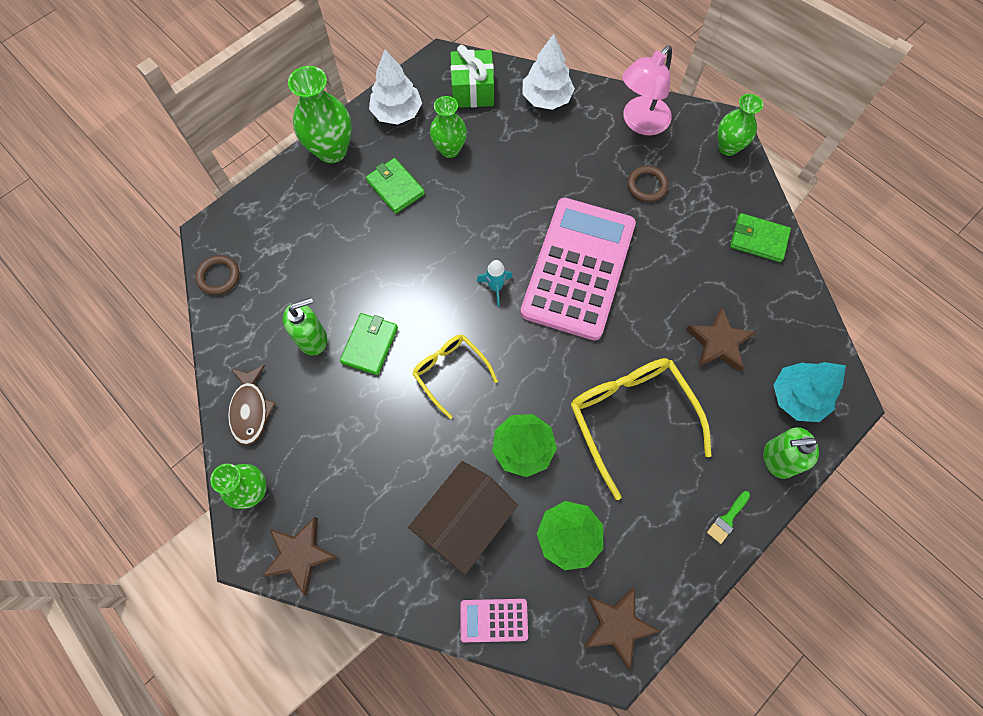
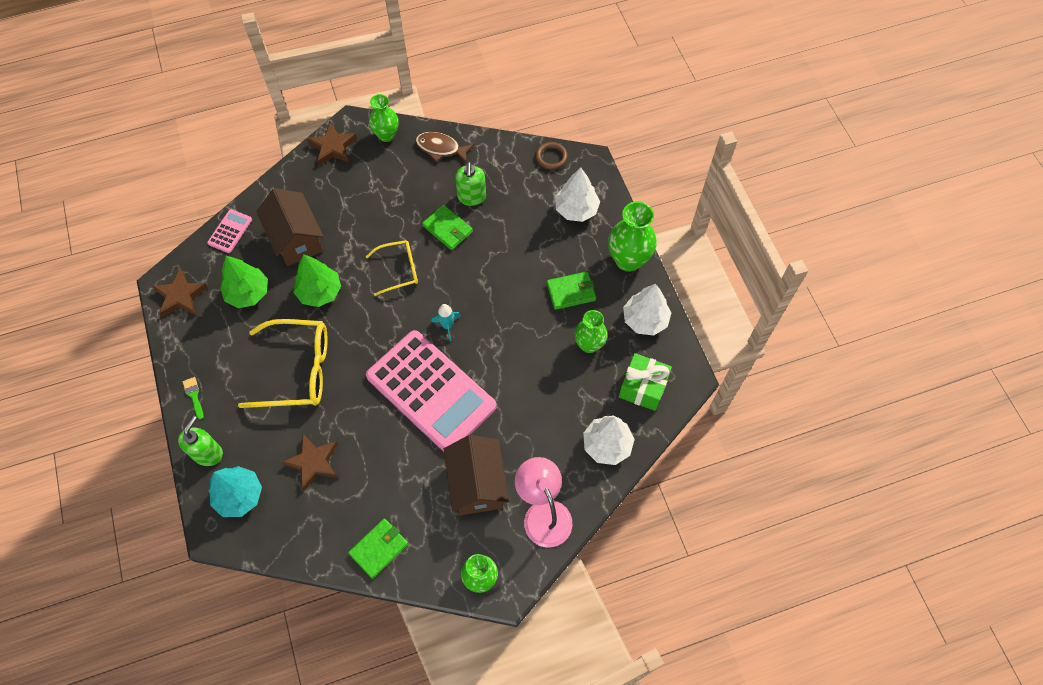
camera: 115 degrees right, 5 degrees down
(285, 222) = (576, 209): none -> white tree
(647, 186) = (477, 484): brown ring -> brown house

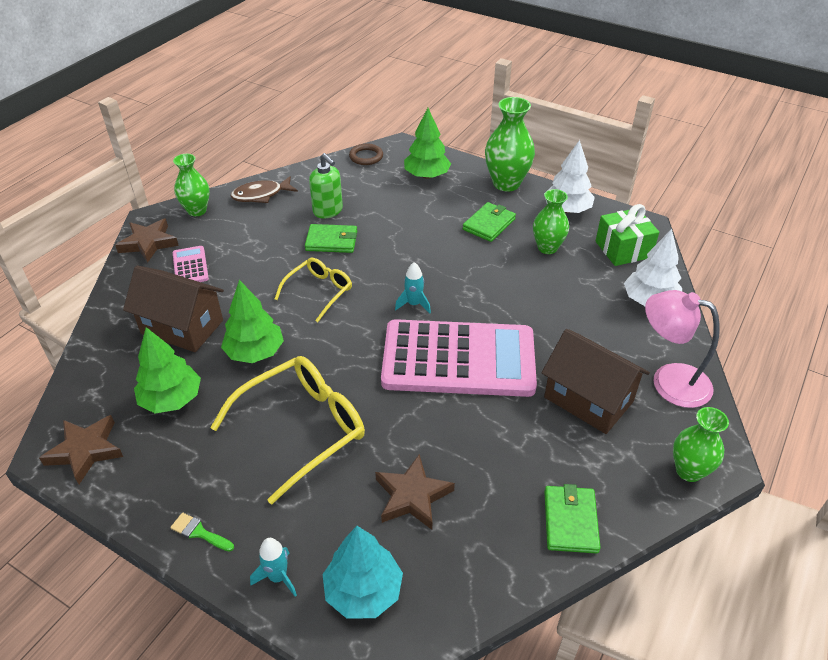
camera: 40 degrees left, 20 degrees down
(208, 453) = (278, 577): green soap dispenser -> turquoise rocket
(230, 231) = (94, 361): pink calculator -> pink calculator (190, 266)
(576, 209) = (427, 175): white tree -> green tree

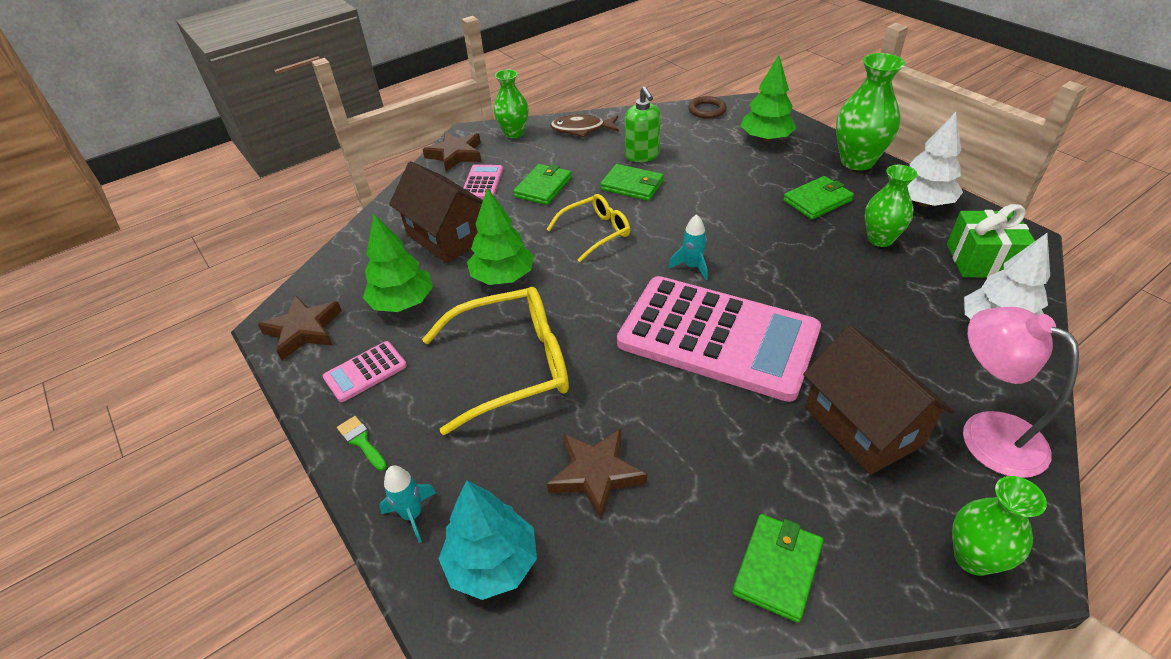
camera: 25 degrees right, 0 degrees up
(169, 471) = (365, 372): none -> pink calculator
(251, 259) = (543, 187): none -> green wallet

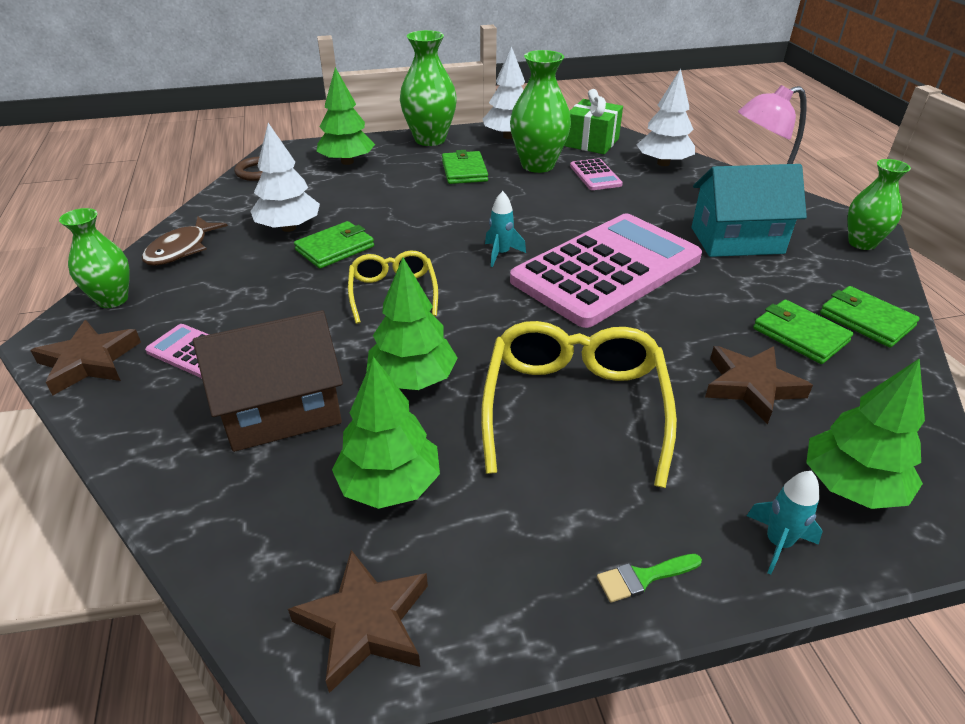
camera: 70 degrees left, 5 degrees down
(365, 372) = (510, 552): pink calculator -> pink calculator (595, 175)
(492, 563) = (851, 486): turquoise tree -> green tree
(543, 187) = (265, 306): green wallet -> green wallet (800, 335)
(642, 156) = (288, 228): green soap dispenser -> white tree
(862, 426) = (737, 240): brown house -> turquoise house
(880, 239) = (537, 165): green vase -> green vase, size x1.51

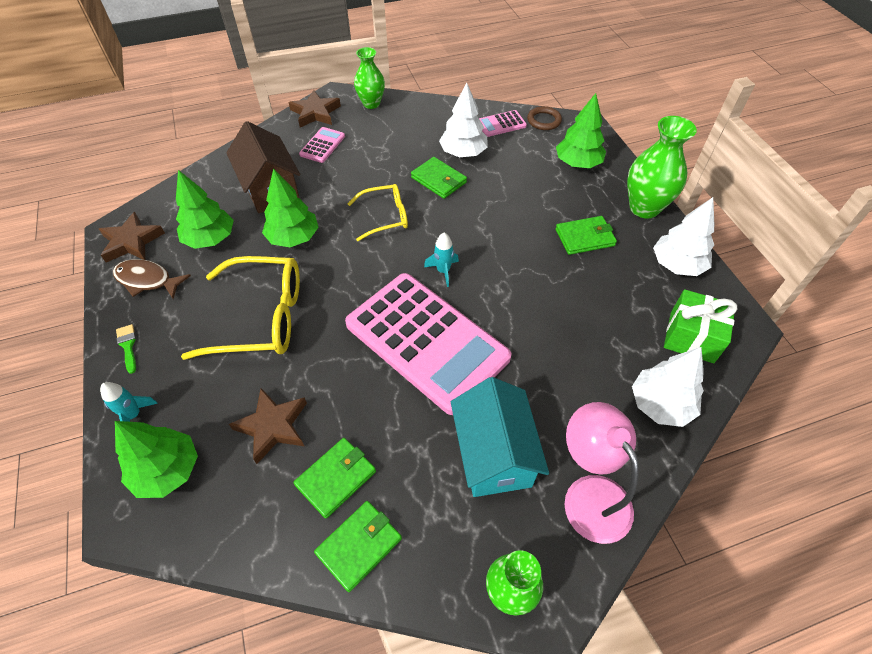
camera: 85 degrees right, 15 degrees up
(181, 249) = (428, 113): brown fish -> brown fish (147, 280)
(537, 165) = (615, 290): green vase -> none
(595, 175) = (607, 338): pink calculator -> pink calculator (501, 124)

